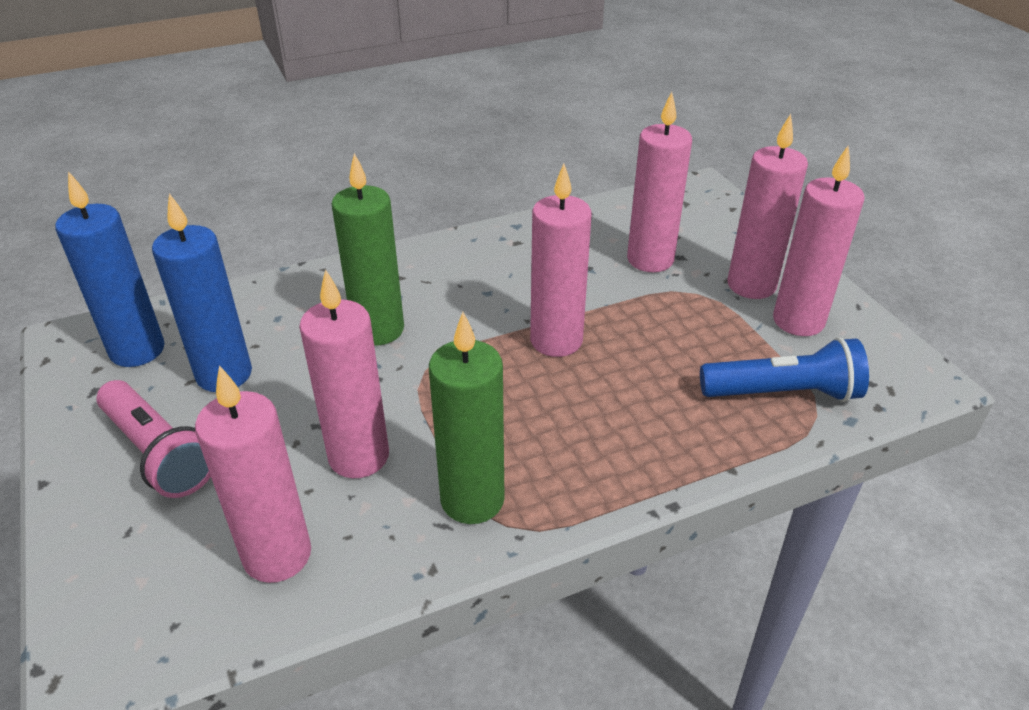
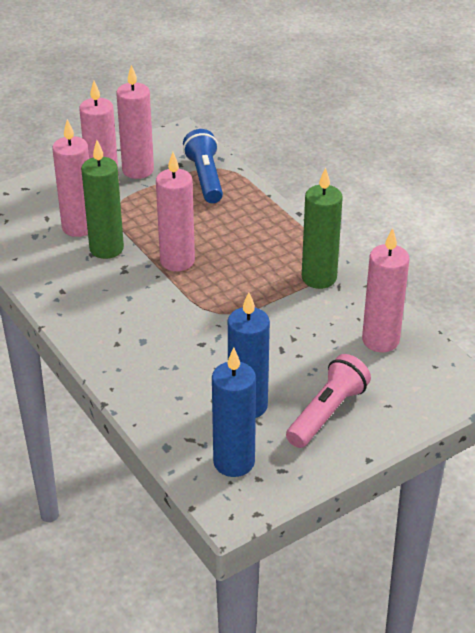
camera: 100 degrees left, 0 degrees up
(358, 456) = (302, 326): pink candle -> none
(378, 330) = (183, 342): green candle -> green candle (106, 249)

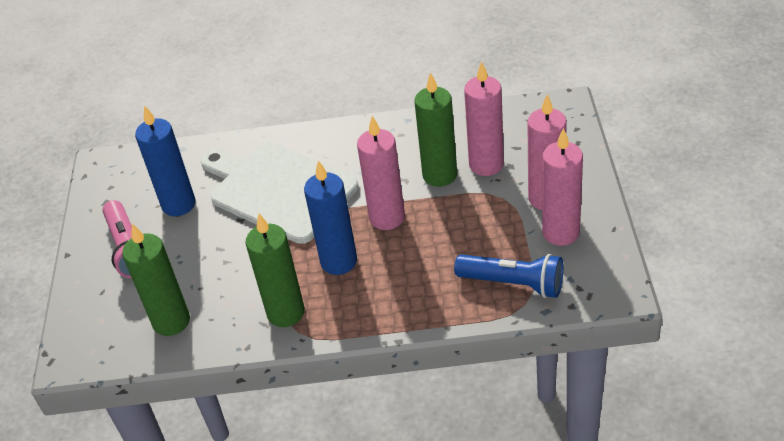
camera: 125 degrees right, 5 degrees up
(184, 341) = (279, 190): none -> white cutting board
(234, 462) = (135, 178): blue candle -> blue candle (339, 261)
(380, 340) = (171, 321): pink candle -> green candle

